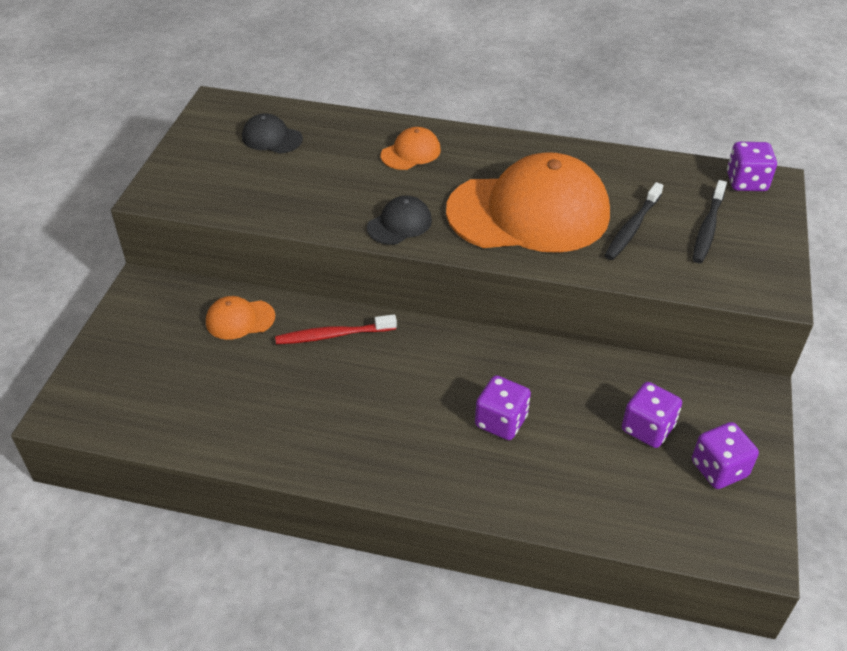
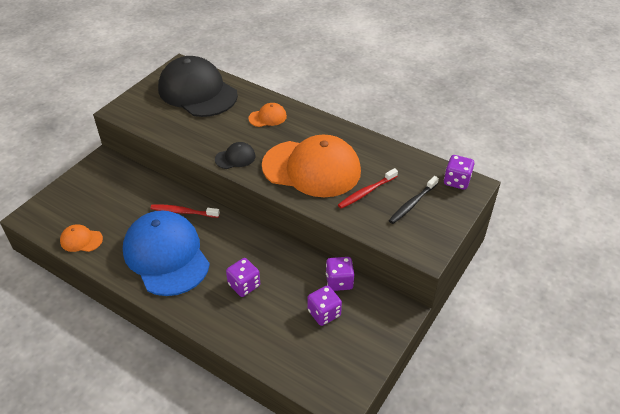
camera: 20 degrees right, 0 degrees up
(240, 319) = (140, 190): orange cap -> orange cap (81, 240)
(272, 138) = (197, 92): black cap -> black cap, size x2.39
(347, 411) = (166, 255): none -> blue cap
(632, 227) = (366, 192): black toothbrush -> red toothbrush
(719, 469) = (351, 349): purple dice -> purple dice (339, 281)

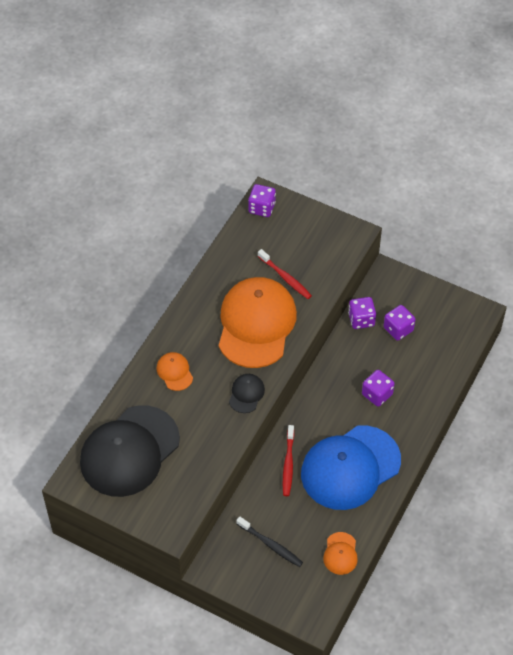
camera: 95 degrees left, 10 degrees up
(235, 158) = (246, 394): black cap -> black cap turned 45 degrees clockwise
(412, 204) = (296, 242): black toothbrush -> black toothbrush (271, 545)

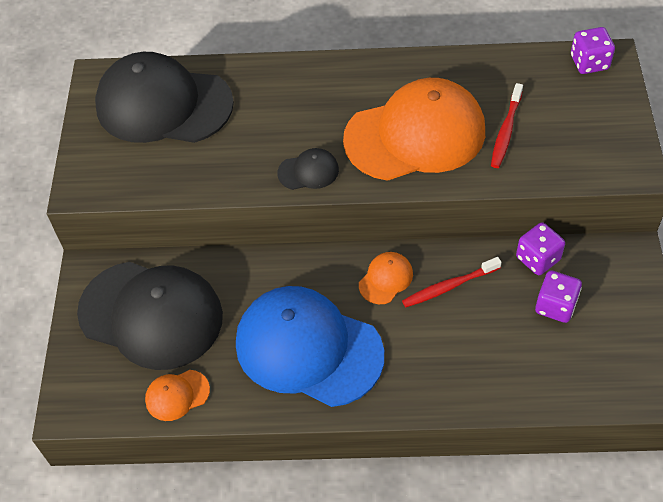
camera: 65 degrees right, 0 degrees up
(174, 372) = (294, 94): orange cap -> orange cap (385, 279)
(271, 545) = (151, 314): black toothbrush -> black cap
(288, 464) = (273, 280): red toothbrush -> red toothbrush (449, 286)
(377, 394) = (437, 328): purple dice -> none

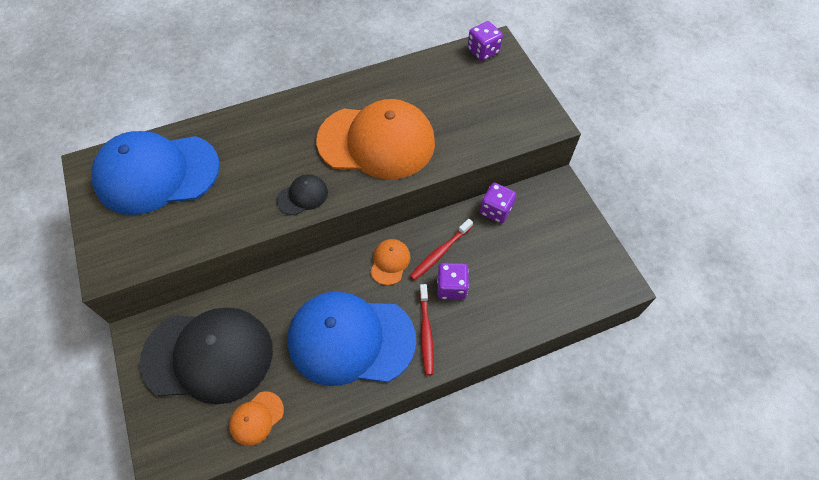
camera: 25 degrees left, 5 degrees up
(163, 104) = (157, 174): black cap -> blue cap
(415, 135) = (376, 142): orange cap -> orange cap turned 45 degrees clockwise
(506, 131) = (444, 120): red toothbrush -> red toothbrush (426, 332)
(555, 306) = (522, 243): purple dice -> purple dice (451, 287)

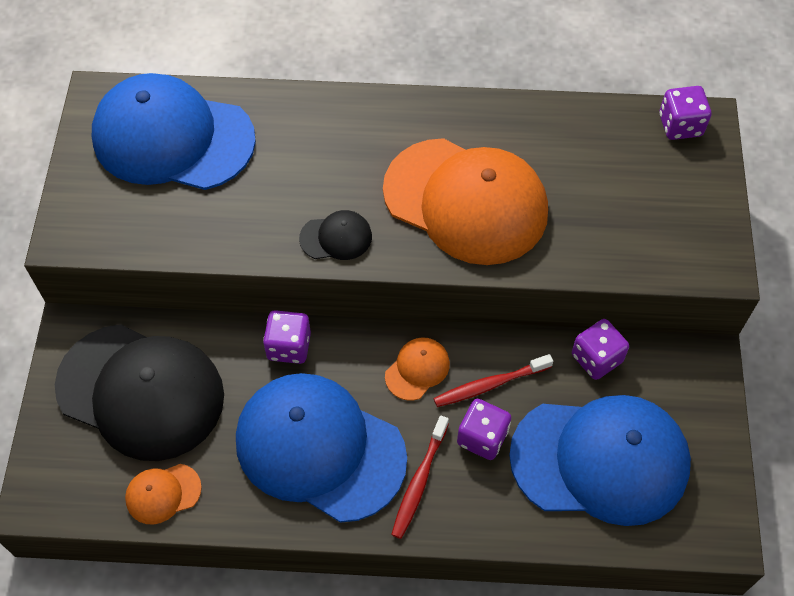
camera: 25 degrees right, 0 degrees up
(298, 282) = (289, 346): none -> purple dice
(529, 270) = (600, 460): none -> blue cap

